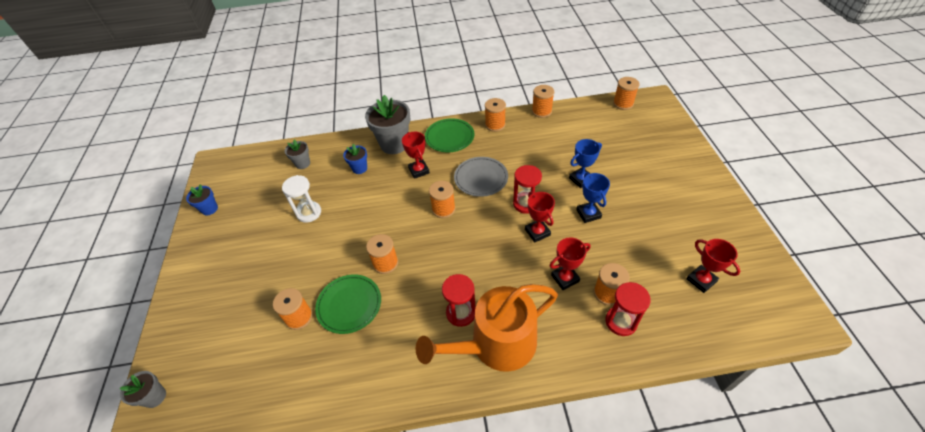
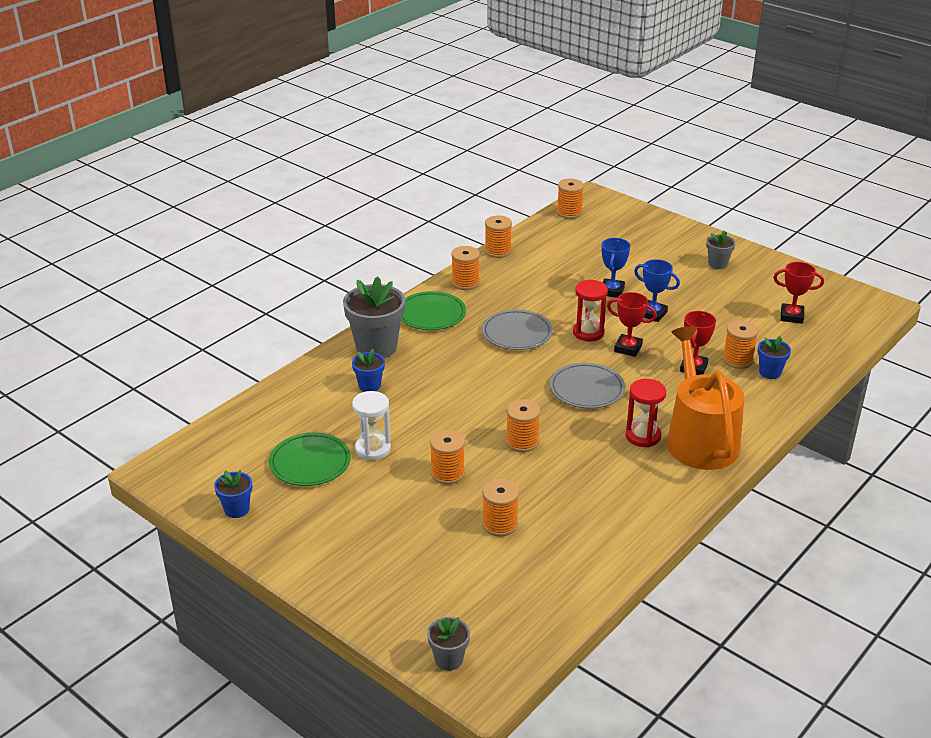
camera: 45 degrees left, 15 degrees down
(302, 163) = (289, 414): grey flower pot -> grey flower pot (717, 264)
(349, 305) = (535, 488): green plate -> green plate (310, 463)
(419, 170) = (441, 357): red trophy -> none
(443, 209) = (516, 374): orange spool -> orange spool (447, 473)
(471, 248) = (586, 389): none -> grey plate
(496, 344) = (699, 439): orange watering can -> orange watering can turned 150 degrees clockwise
(621, 322) = (770, 372): red hourglass -> blue flower pot

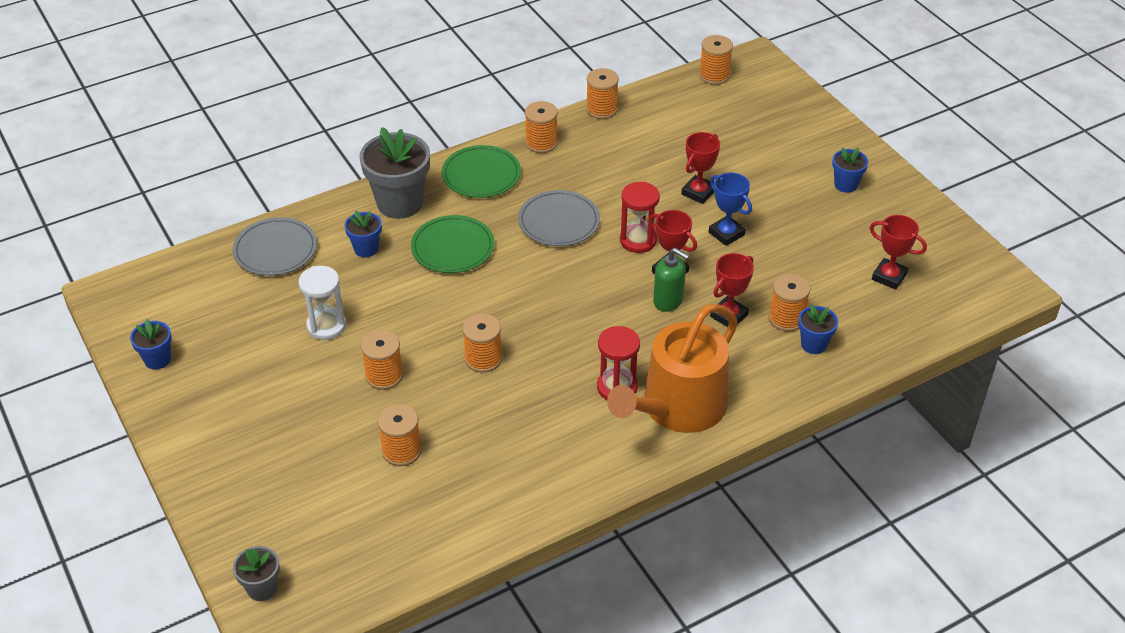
camera: 20 degrees right, 10 degrees up
(310, 463) = (256, 325): green plate -> green plate (453, 248)
(586, 389) = (592, 312): grey plate -> grey plate (275, 250)
(612, 291) = (698, 192): blue trophy -> red trophy
(640, 368) = (668, 301): none -> green soap dispenser
(699, 439) = (677, 407): orange watering can -> orange watering can turned 150 degrees counterclockwise
(717, 264) = (845, 185): grey flower pot -> blue flower pot

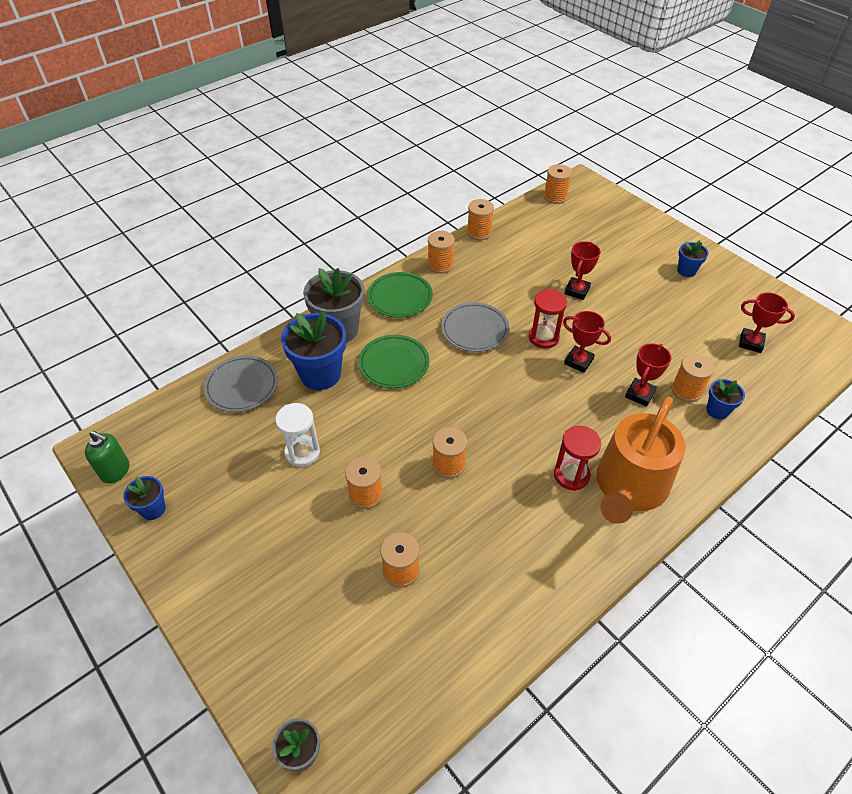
camera: 10 degrees left, 5 degrees up
(366, 249) = (320, 374): blue flower pot -> blue flower pot, size x1.94
(668, 301) = (586, 388): green soap dispenser -> green soap dispenser (115, 471)
(726, 233) = (611, 322): blue trophy -> none

